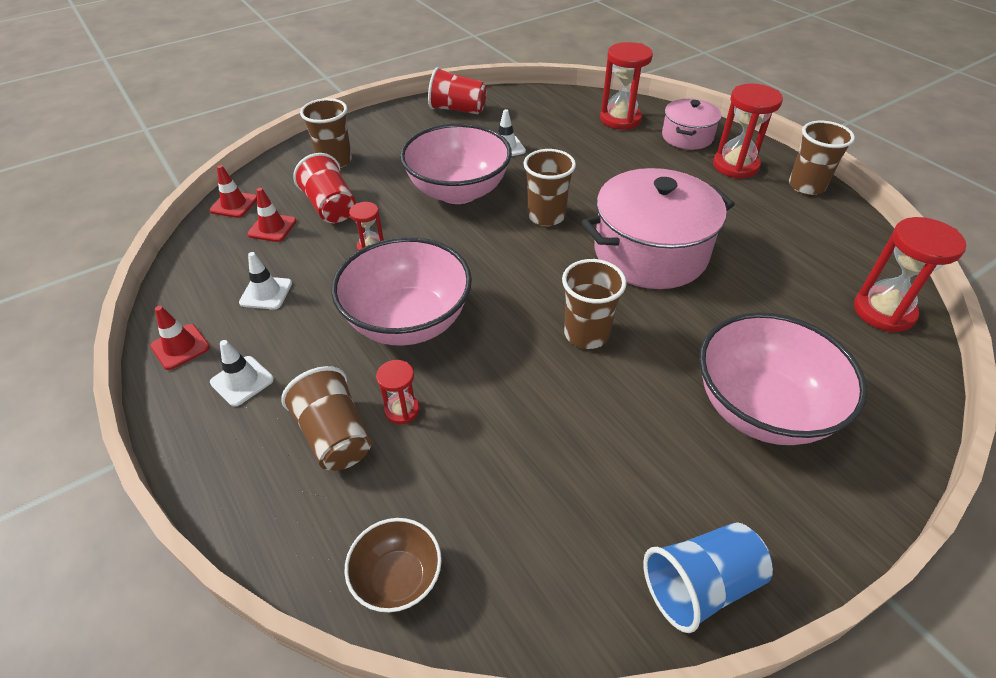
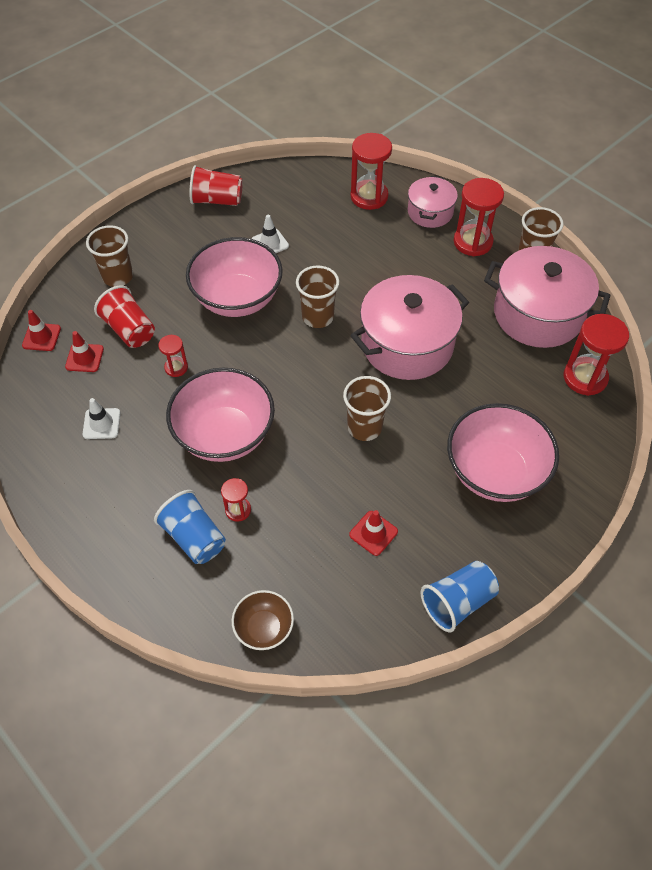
camera: 10 degrees left, 10 degrees up
(180, 347) = (49, 482): red traffic cone -> red traffic cone (373, 533)
(242, 381) = (110, 504): white traffic cone -> none
(335, 436) = (194, 537): brown cup -> blue cup
(816, 239) = (538, 314): none -> pink pot

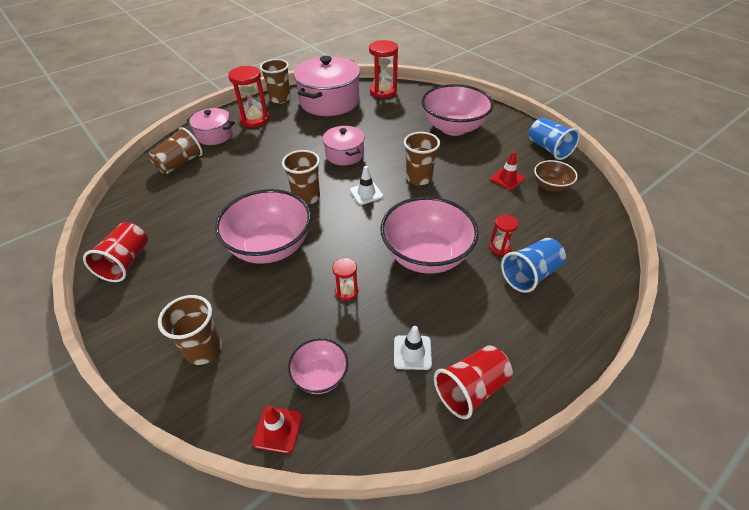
camera: 85 degrees left, 10 degrees down
(84, 358) = (320, 376): red traffic cone -> pink bowl
(129, 330) = (288, 333): red cup -> red cup (471, 389)
(264, 628) = (596, 234): brown bowl -> brown bowl (551, 186)
(270, 243) = (207, 224): white traffic cone -> white traffic cone (366, 193)
(369, 197) = (180, 163): red hourglass -> brown cup
(407, 344) = (344, 154): pink pot -> pink pot, size x0.56

